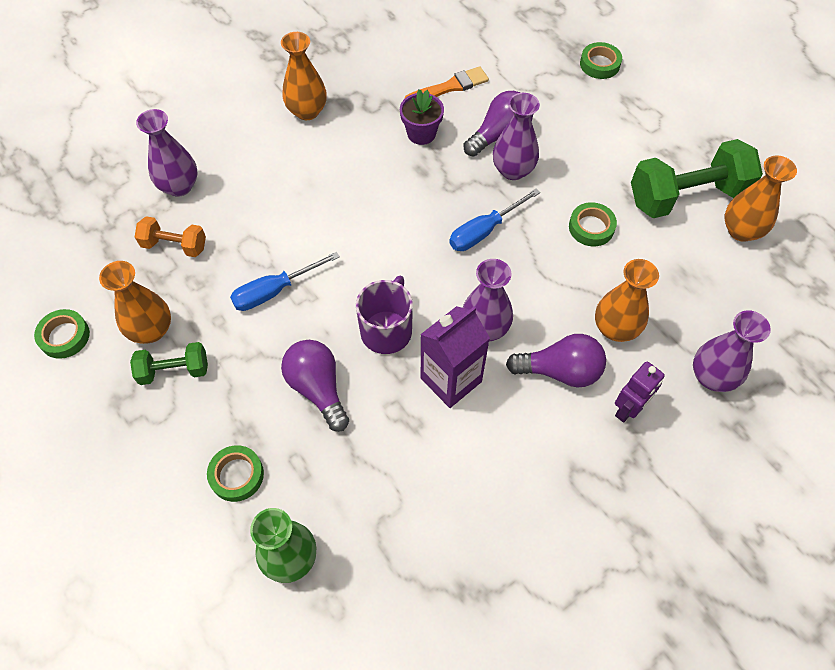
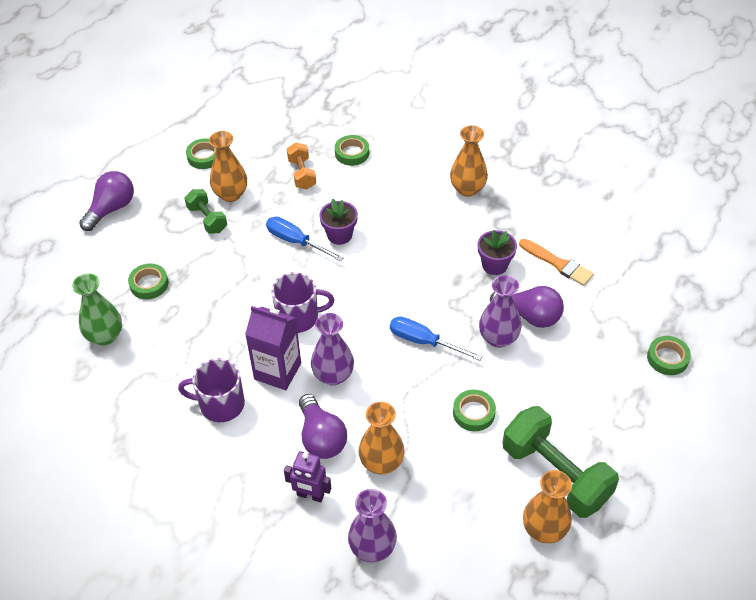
camera: 65 degrees right, 10 degrees down
(179, 186) = (352, 153): purple vase -> green tape
(293, 246) = (339, 235): none -> purple flower pot
(318, 388) = (232, 298): purple light bulb -> purple light bulb (111, 209)
(467, 456) = (220, 404): none -> purple mug

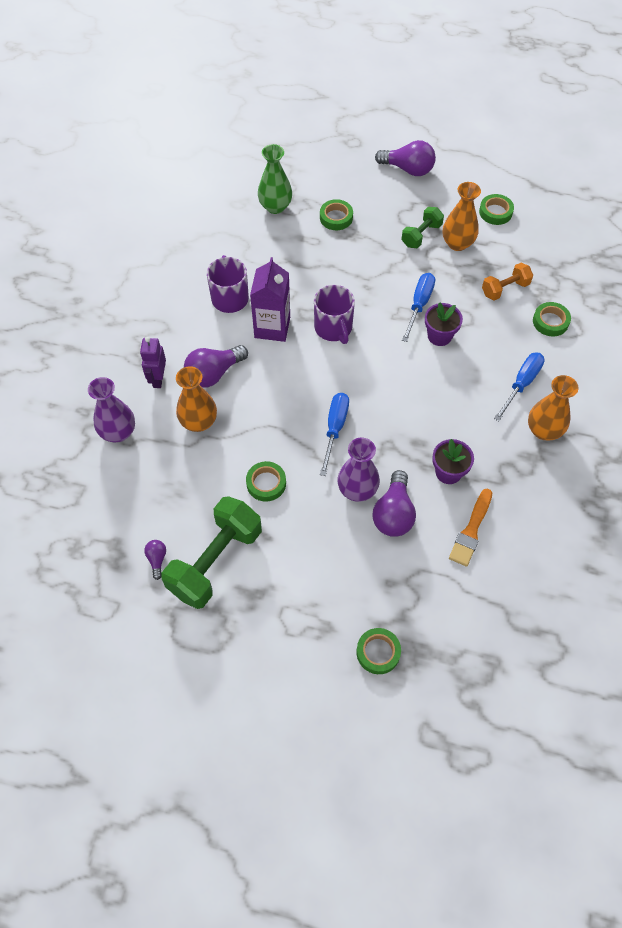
camera: 75 degrees right, 10 degrees up
(333, 375) = (278, 367): purple vase -> none
(414, 191) = (521, 384): none -> blue screwdriver
(544, 529) = (157, 559): orange vase -> purple light bulb

